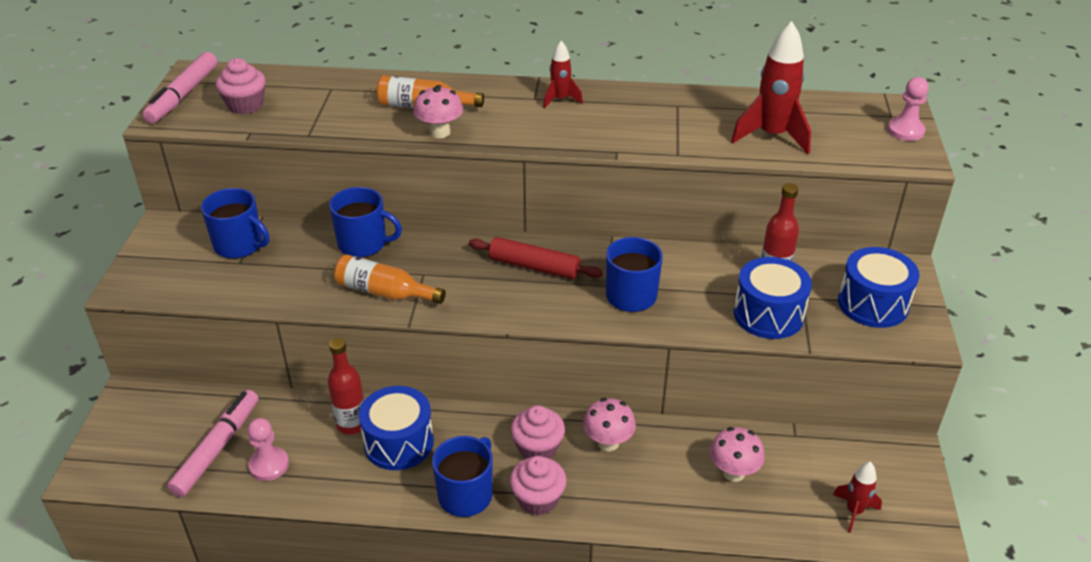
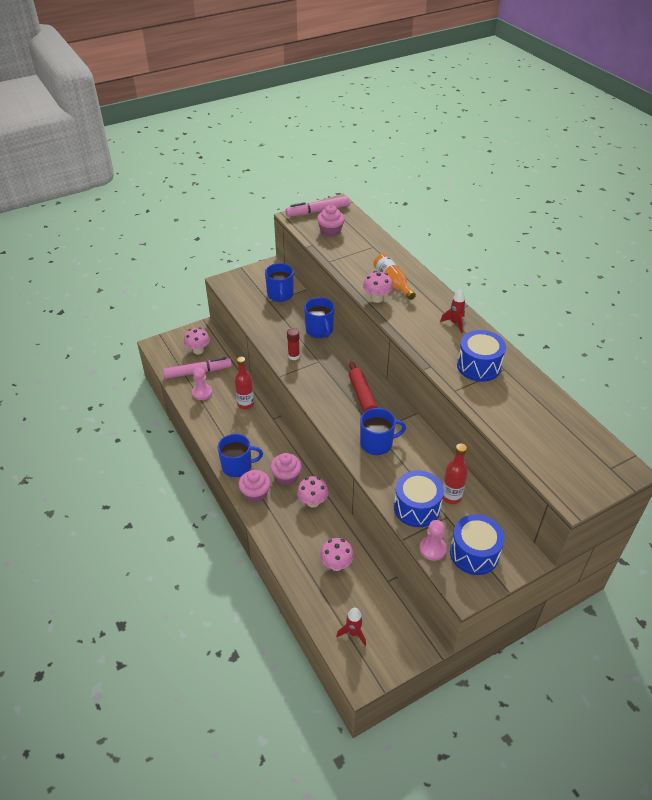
camera: 55 degrees right, 5 degrees up
(169, 425) = (198, 350): none -> pink mushroom
(385, 292) = (294, 356): orange bottle -> red glue stick
(399, 443) = (248, 426): blue drum -> blue drum (478, 366)
(772, 136) = (519, 421): red rocket -> none
(905, 131) = (600, 481): pink pawn -> pink pawn (432, 549)

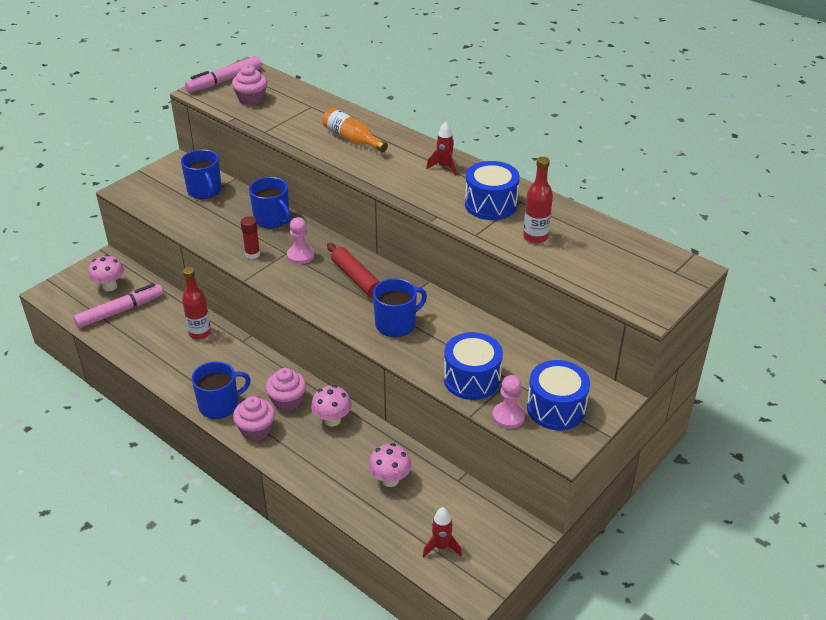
camera: 20 degrees left, 5 degrees down
(202, 393) = (136, 333): pink pawn -> pink pawn (300, 255)
(377, 298) = (341, 159): pink mushroom -> none
(451, 496) = (505, 358): red bottle -> red bottle (535, 237)

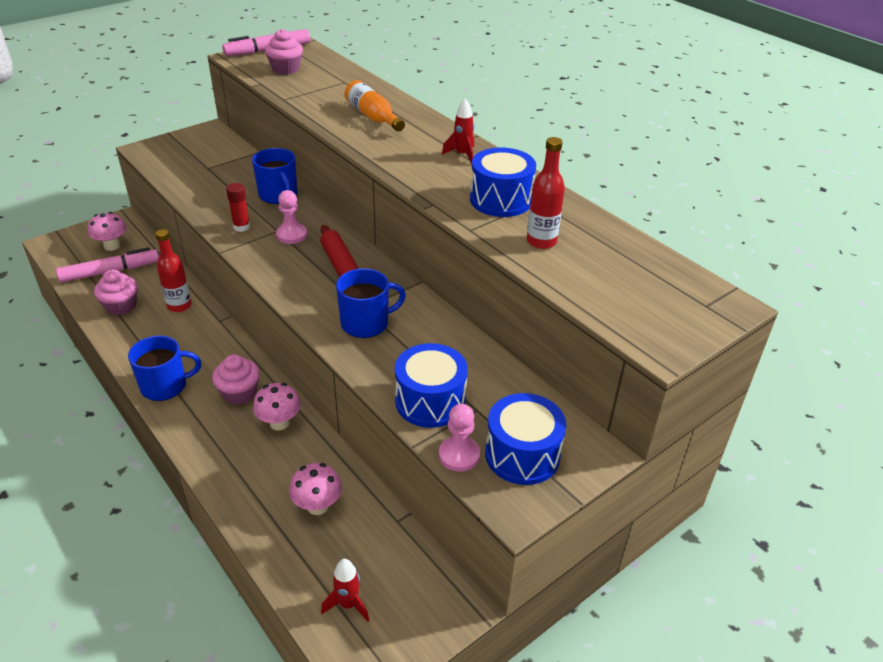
camera: 10 degrees right, 0 degrees up
(205, 191) = (223, 159): blue mug -> none
(256, 429) = (192, 420): pink cupcake -> pink cupcake (121, 306)

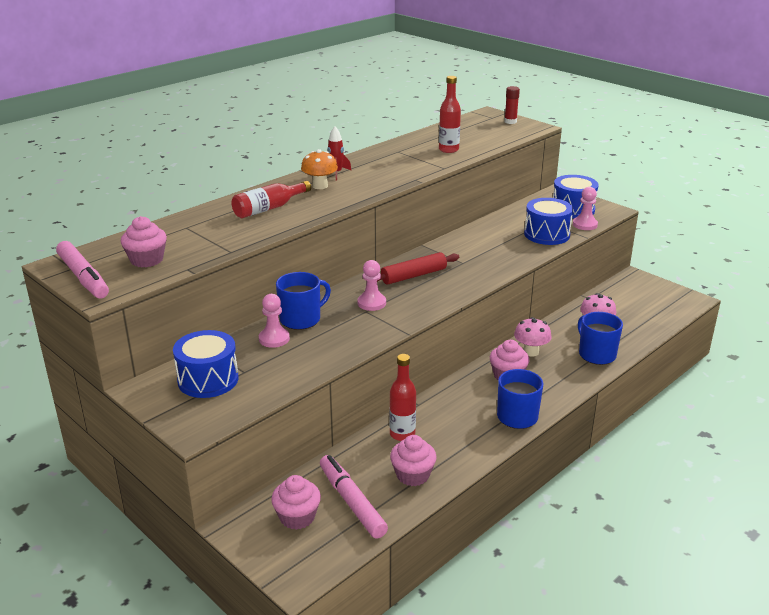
camera: 95 degrees left, 10 degrees down
(112, 246) = (297, 517): pink mushroom -> pink cupcake
(241, 227) = (364, 330): red glue stick -> red glue stick (510, 122)
(251, 181) = (274, 339): none -> pink pawn
(348, 604) = (656, 308): red rocket -> none
(366, 323) = (481, 260): blue mug -> blue mug (596, 354)
(373, 117) = (269, 208): orange bottle -> red bottle
(426, 144) = (320, 186): none -> orange mushroom
(500, 200) = (400, 160): blue drum -> blue drum (208, 380)

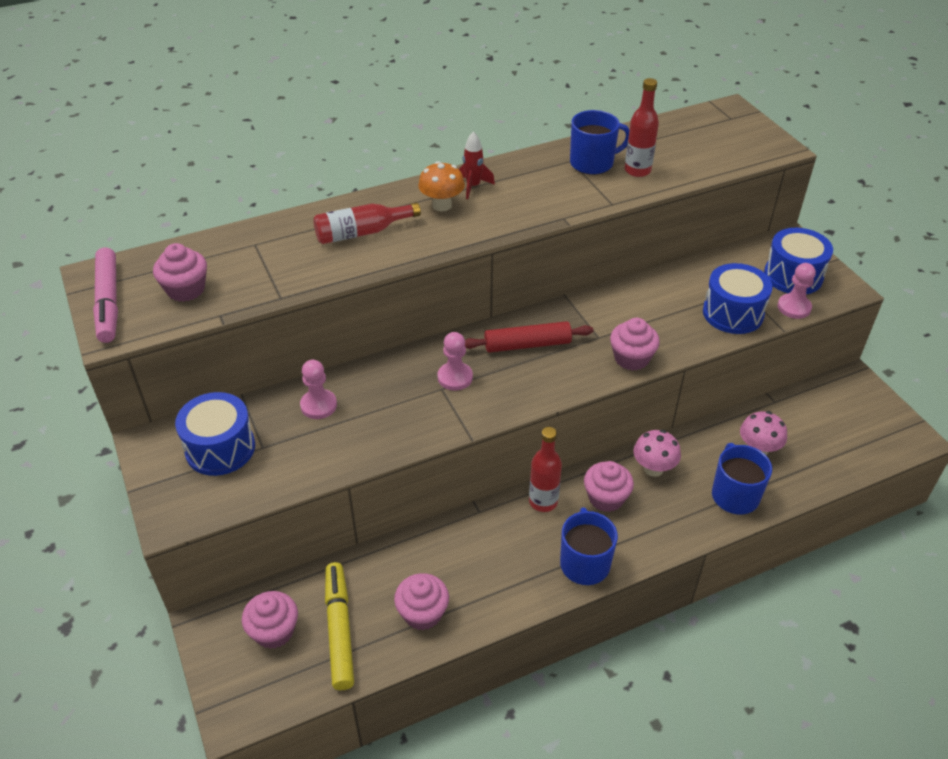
camera: 20 degrees right, 15 degrees up
(301, 319) = (363, 382): blue mug -> blue mug (592, 163)
(351, 502) = (339, 629): pink marker -> yellow marker
(402, 434) = (440, 550): red bottle -> red bottle (543, 501)
(494, 269) = (631, 358): none -> pink cupcake
(510, 122) = (751, 131): red glue stick -> none

